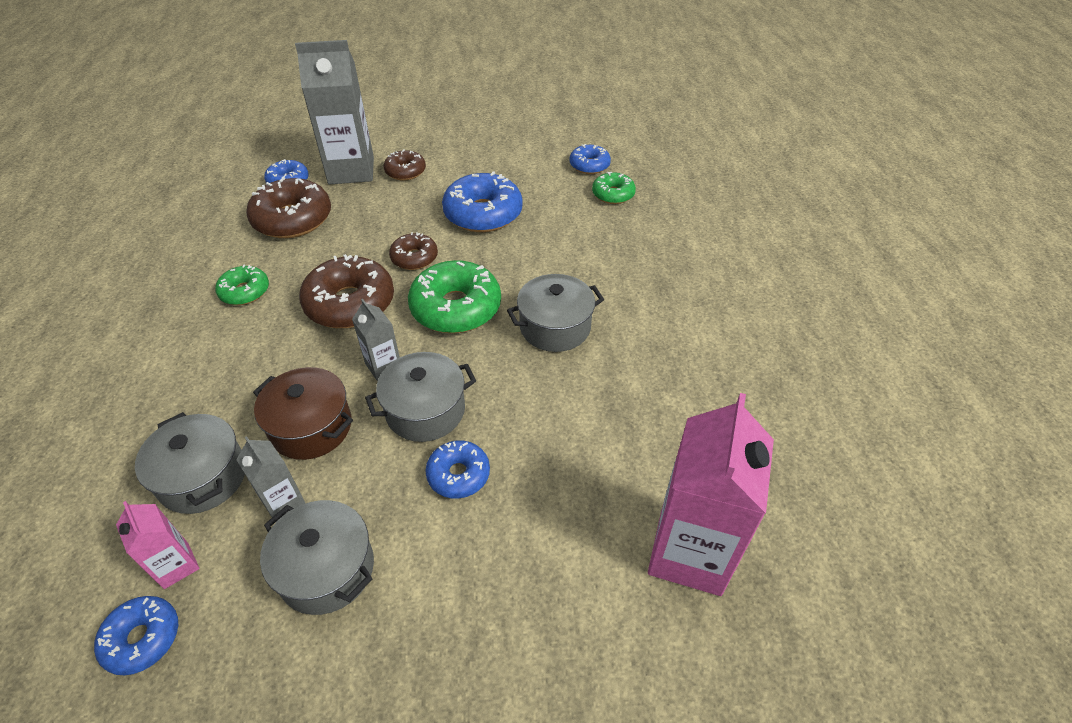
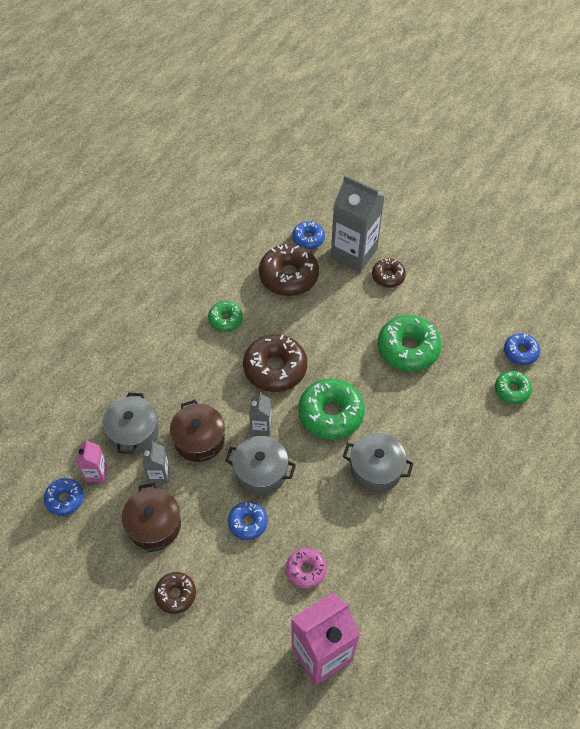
camera: 40 degrees right, 10 degrees up
(326, 569) = (154, 525): grey pot -> brown pot
(414, 258) = (336, 358): brown donut -> brown donut (175, 594)
(483, 214) = (408, 349): blue donut -> green donut
(579, 475) = (306, 570): none -> pink donut

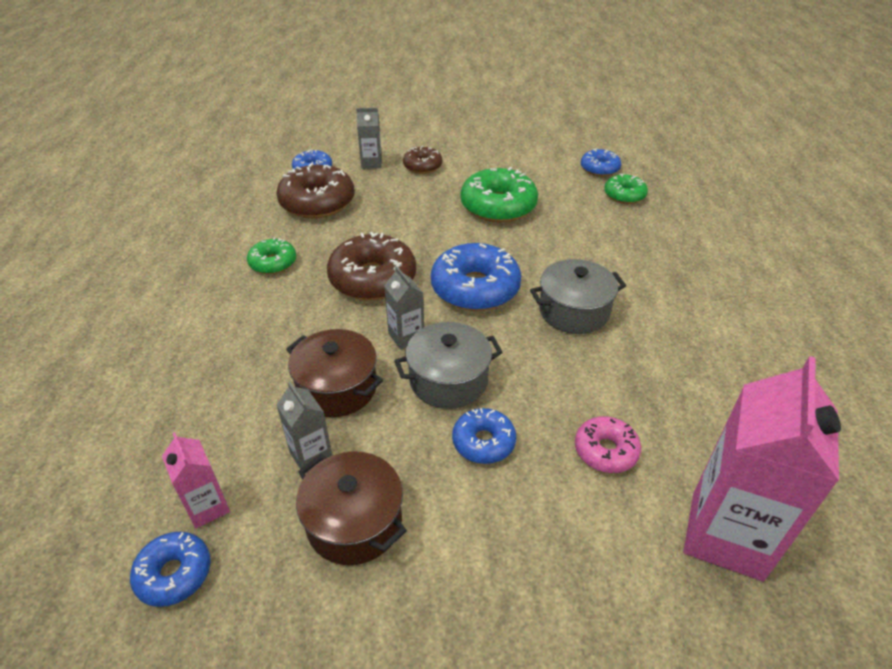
camera: 35 degrees left, 15 degrees down
(134, 432) = (233, 426): grey pot -> none
(175, 594) = (465, 596): brown donut -> none
(331, 414) = (475, 288): green donut -> blue donut
(354, 253) = (371, 163): grey carton -> grey carton, size x0.48

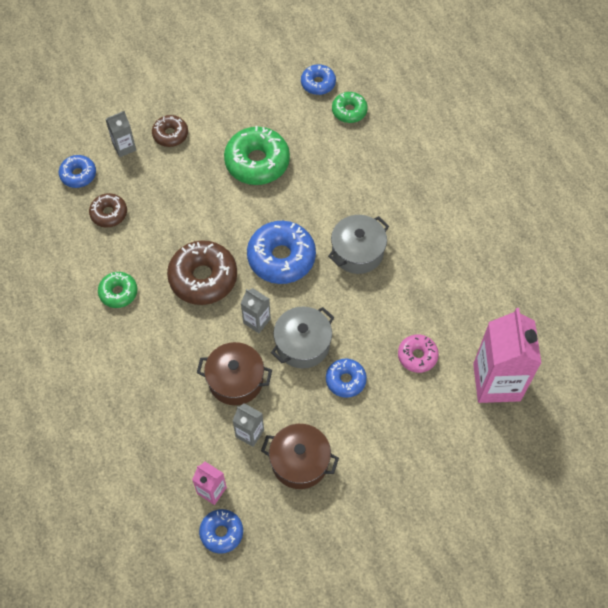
camera: 25 degrees left, 20 degrees up
(317, 202) = (109, 213): brown donut -> brown donut, size x0.56

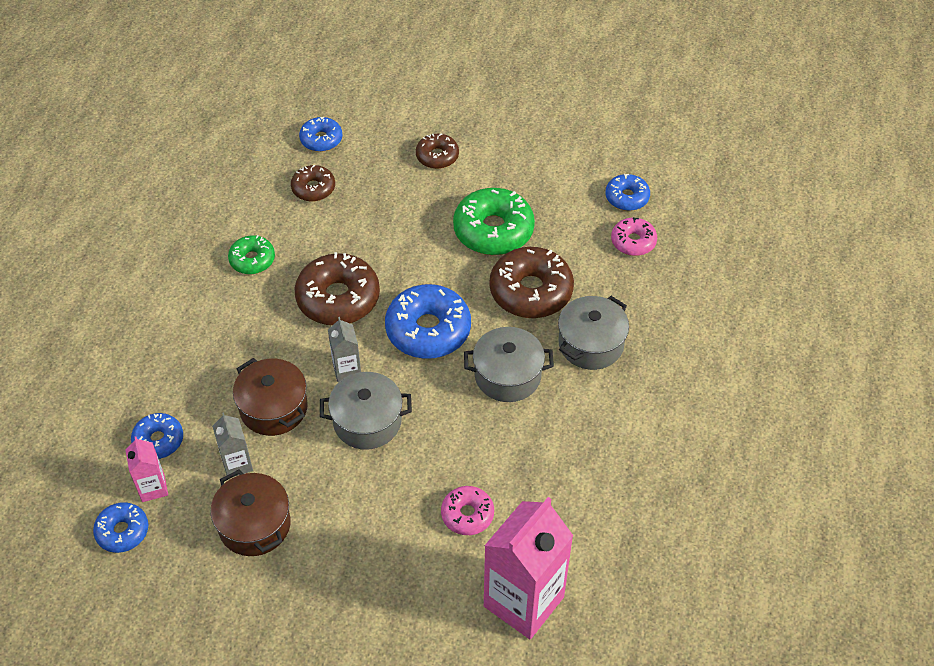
camera: 40 degrees right, 10 degrees down
(124, 147) = (385, 141): grey carton -> none
(319, 187) = (531, 291): none -> brown donut
(345, 380) = (374, 484): blue donut -> blue donut (158, 440)
(349, 111) = (633, 242): green donut -> pink donut
(386, 196) = (591, 344): none -> grey pot

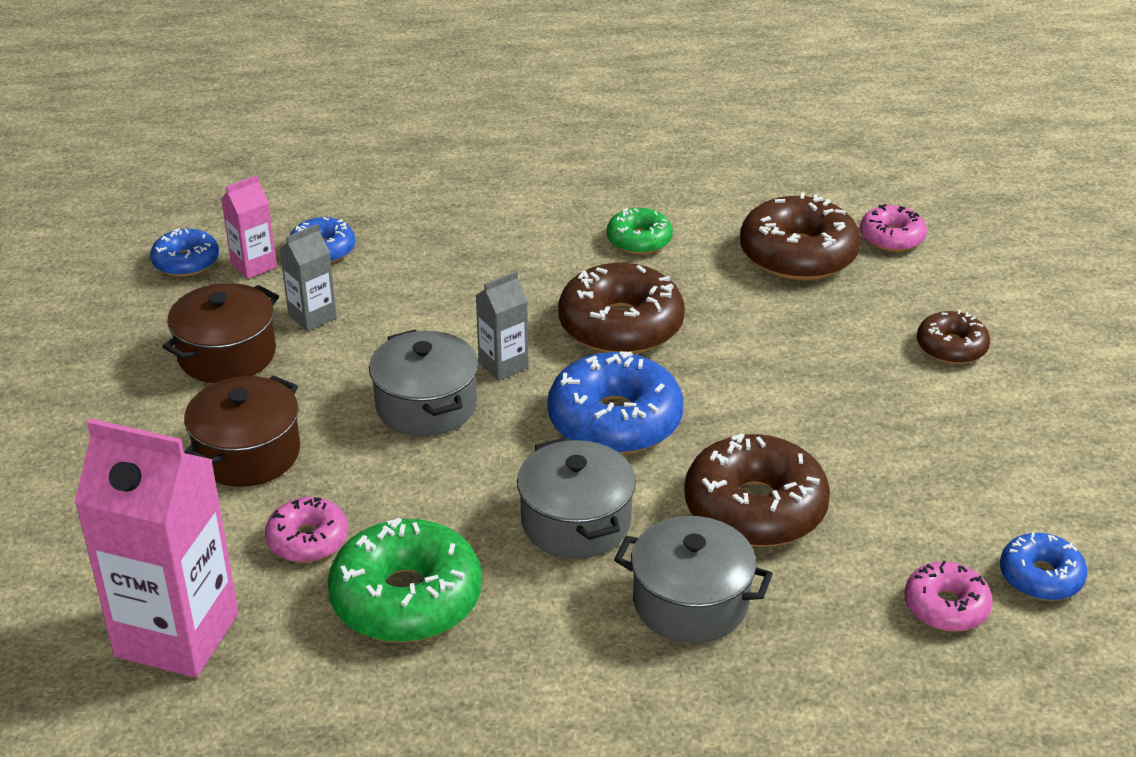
camera: 70 degrees right, 15 degrees down
(273, 408) = (410, 321): brown pot -> brown pot (248, 453)
(313, 188) = (798, 255): brown donut -> brown donut, size x1.78
(321, 139) = (891, 238): blue donut -> pink donut
(493, 230) = (848, 439): green donut -> green donut (406, 598)

